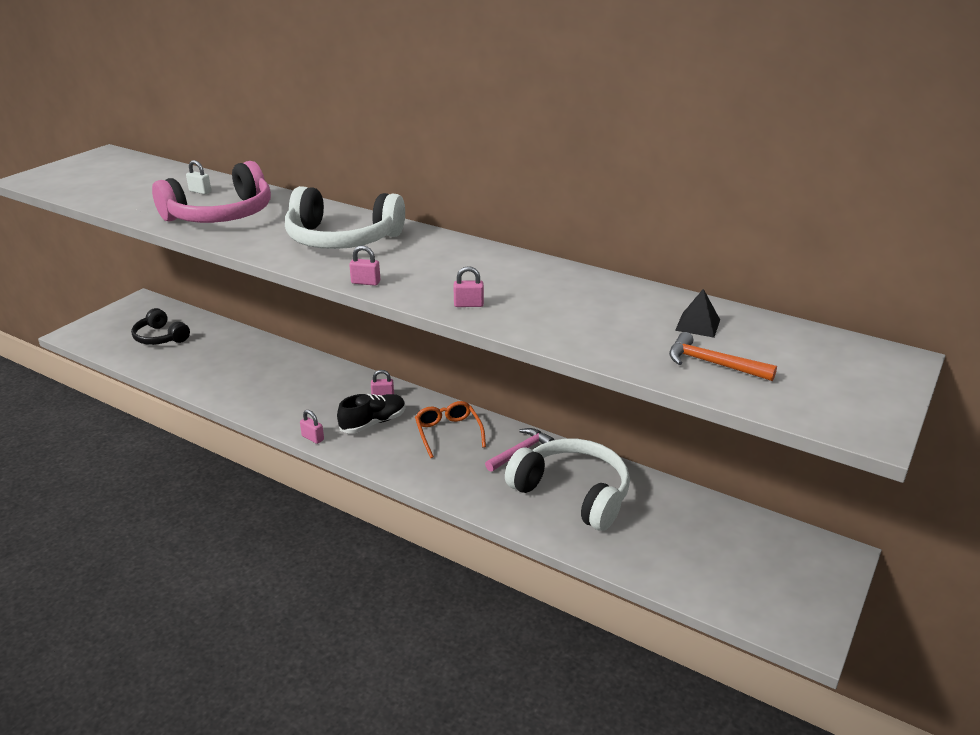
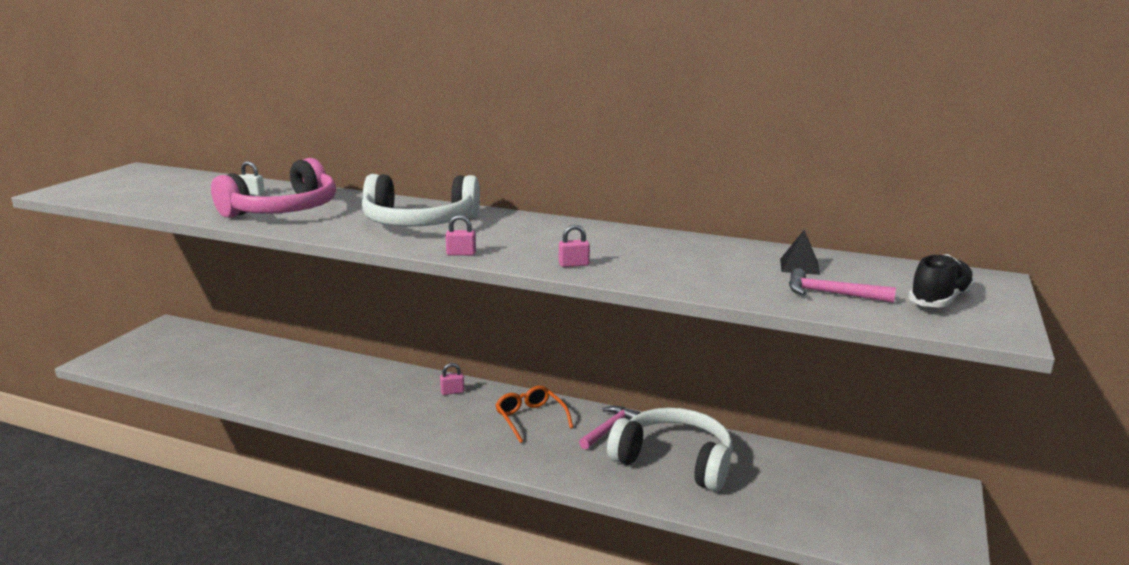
camera: 10 degrees left, 10 degrees down
(160, 337) = (196, 357): black headphones -> none
(313, 438) = (390, 436): pink padlock -> none
(373, 423) = (450, 416): black shoe -> black shoe (939, 299)
(713, 364) = (831, 294): orange hammer -> pink hammer

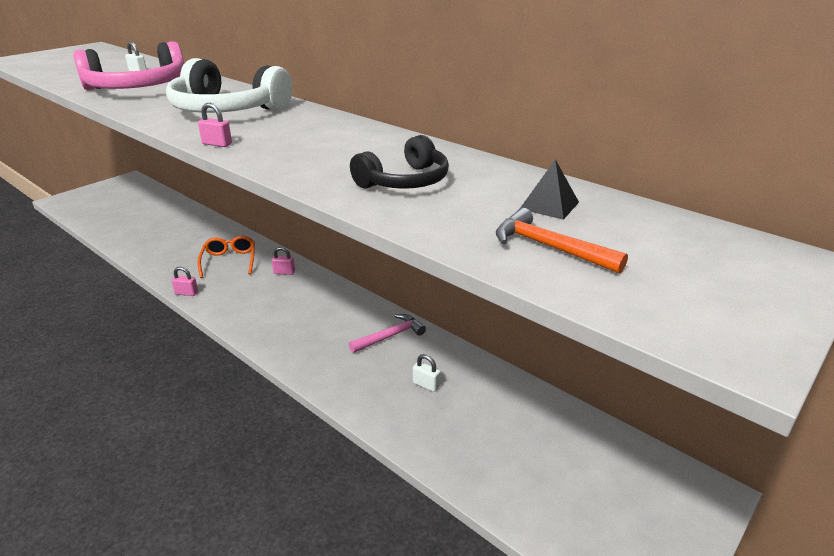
camera: 20 degrees right, 10 degrees up
(530, 419) = (328, 311): orange glasses -> orange glasses (229, 261)
(574, 264) = (304, 169): pink padlock -> pink padlock (186, 293)
(671, 263) = (405, 181): none -> black headphones
(674, 461) = (426, 385): white headphones -> white padlock
(831, 294) = (549, 247): pink hammer -> orange hammer
(939, 299) = (692, 280): black shoe -> none

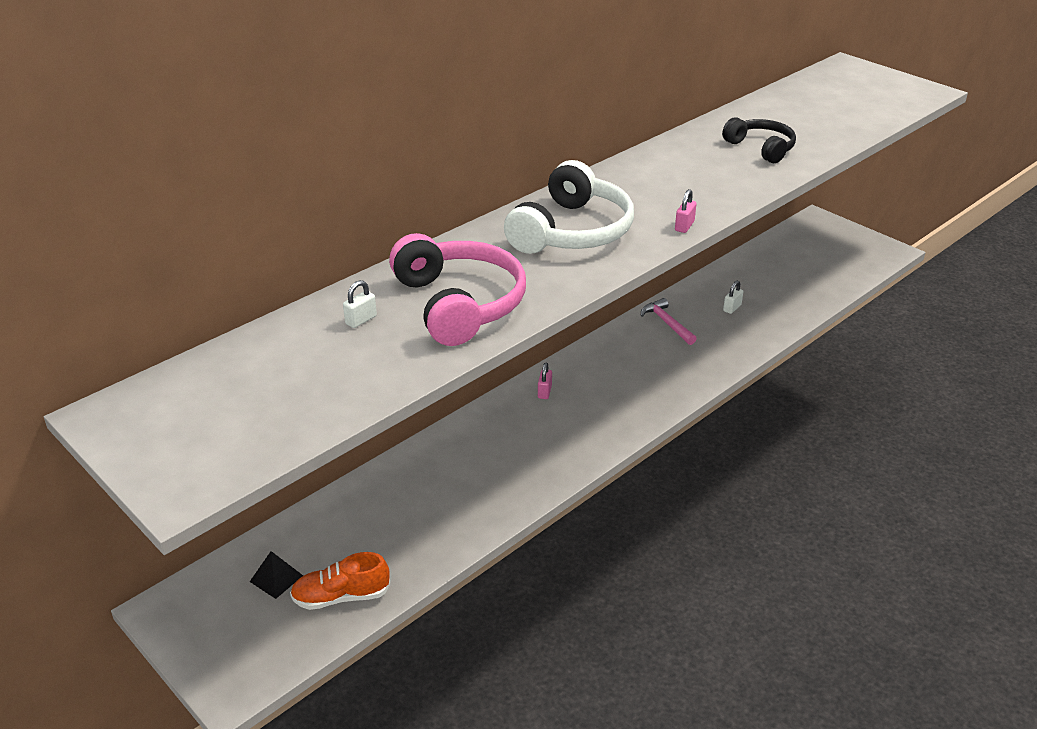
camera: 85 degrees left, 5 degrees up
(105, 218) = (341, 596): none -> orange shoe
(186, 293) = (585, 464): pink padlock -> none
(229, 261) = (511, 438): orange glasses -> none
(549, 205) = (792, 108): black pyramid -> black pyramid (276, 578)
(549, 247) = (850, 115): orange hammer -> none

